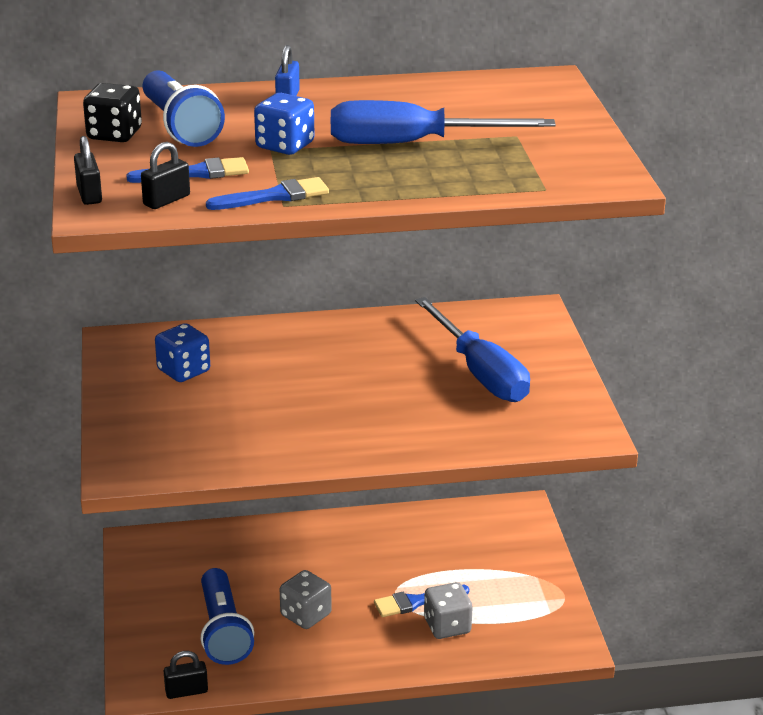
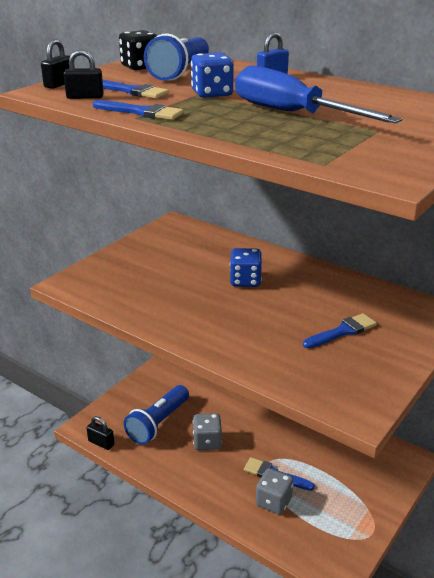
camera: 45 degrees right, 0 degrees up
(184, 371) = (179, 250): blue dice -> blue dice (245, 281)
(480, 372) = (342, 331): blue screwdriver -> blue brush

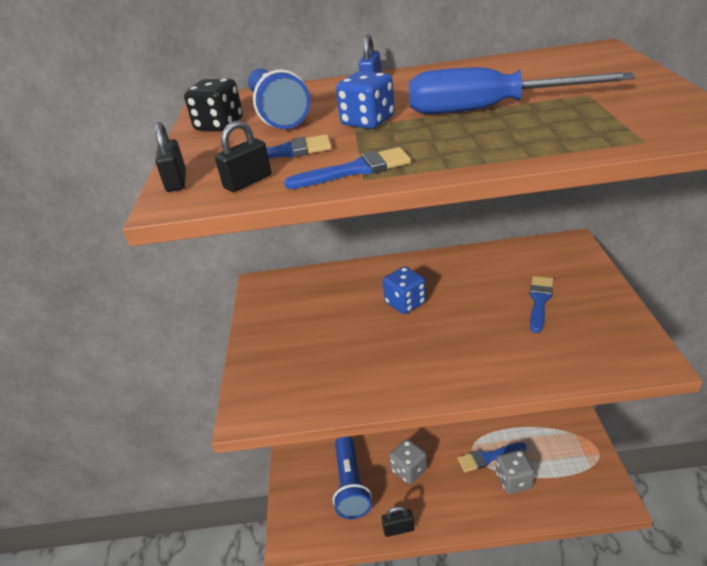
camera: 35 degrees left, 5 degrees up
(101, 443) = (323, 544): black padlock -> black padlock (398, 529)

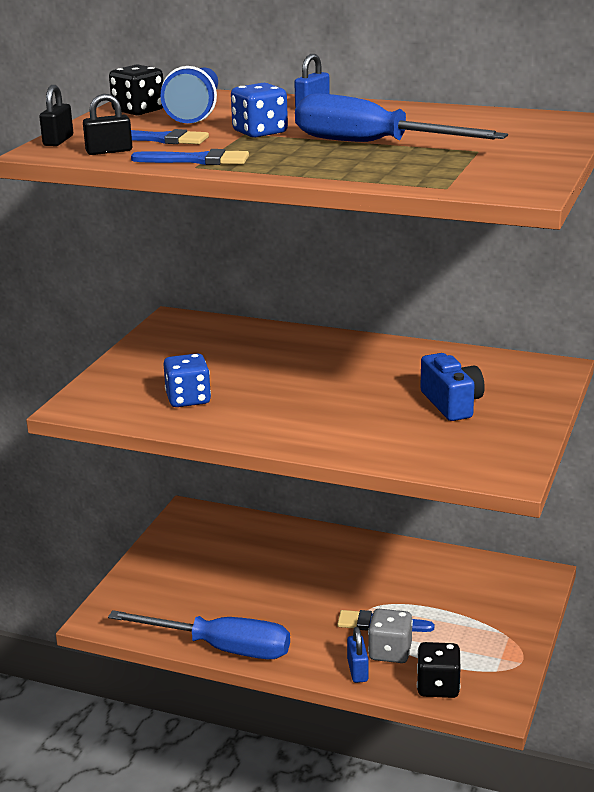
camera: 20 degrees right, 10 degrees down
(351, 485) = (199, 597): blue flashlight -> none
(398, 529) = (221, 648): black padlock -> blue screwdriver
(405, 303) = (306, 370): blue dice -> blue dice (188, 399)
(409, 470) = (275, 605): grey dice -> none
(505, 508) = (357, 670): none -> blue padlock
(539, 301) = (451, 404): blue brush -> blue camera
(567, 499) = (438, 686): none -> black dice

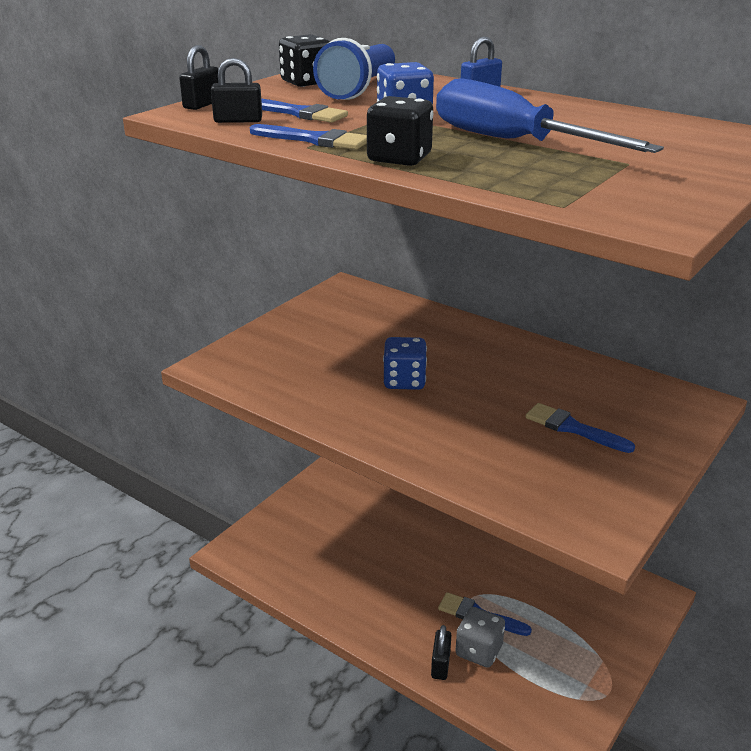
camera: 15 degrees right, 5 degrees up
(188, 399) = (315, 376): blue dice -> blue dice (404, 381)
(221, 648) = (323, 608): blue screwdriver -> none
(357, 670) = (440, 664): blue padlock -> black padlock
(438, 686) = (513, 703): black dice -> black dice (399, 158)
(451, 404) = (572, 428): blue camera -> blue brush

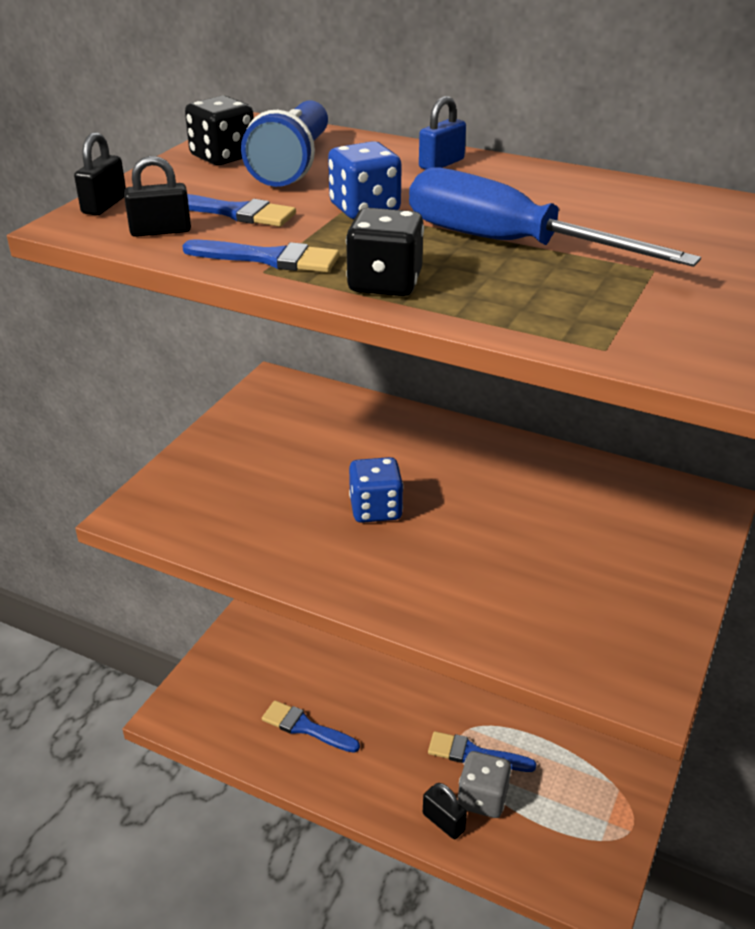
camera: 10 degrees left, 5 degrees up
(440, 664) = (443, 822): black padlock -> black padlock turned 45 degrees counterclockwise
(572, 428) = (581, 552): blue brush -> blue brush (305, 727)

